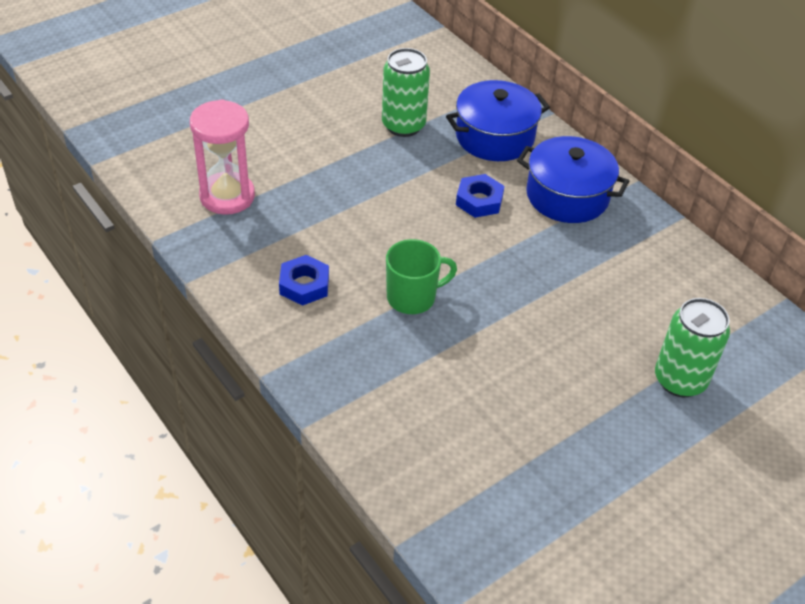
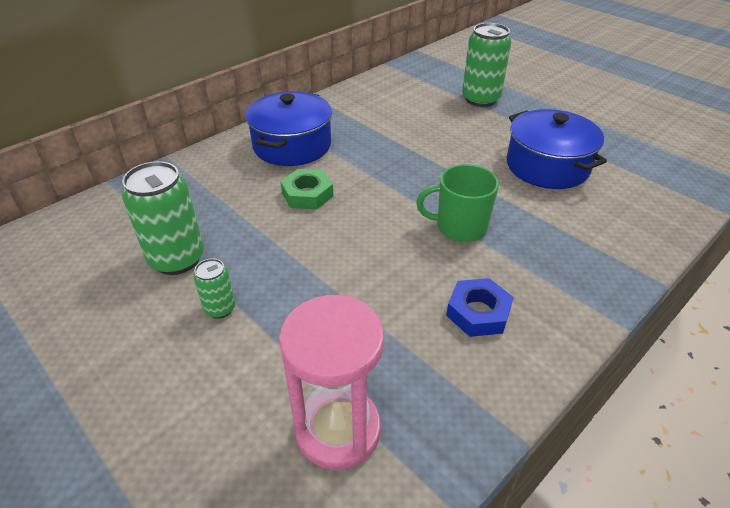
camera: 95 degrees left, 5 degrees down
(345, 147) = (220, 308): none -> green can
(412, 297) = (459, 227): green mug -> green mug turned 60 degrees counterclockwise
(479, 200) = (307, 194): blue nut -> green nut
(494, 137) = (203, 189): blue pot -> blue pot (547, 166)

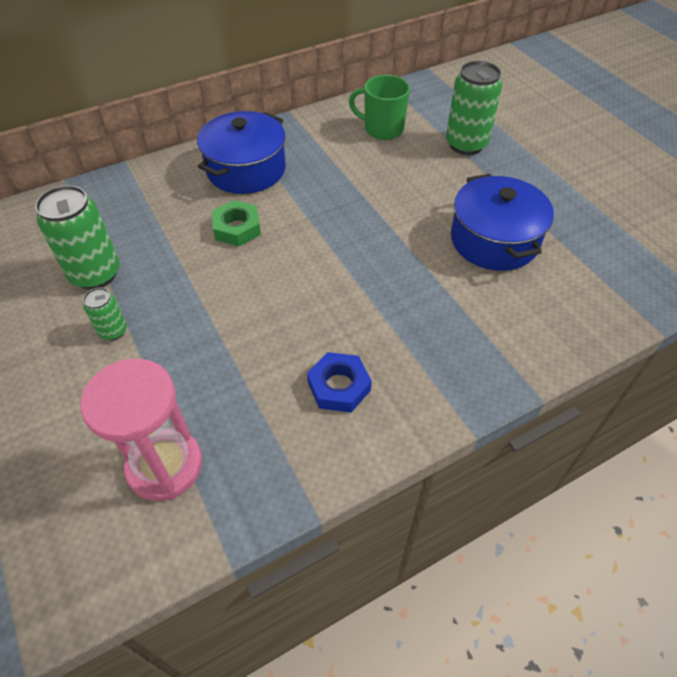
camera: 15 degrees right, 10 degrees up
(459, 227) = (366, 293): green mug -> green mug (382, 129)

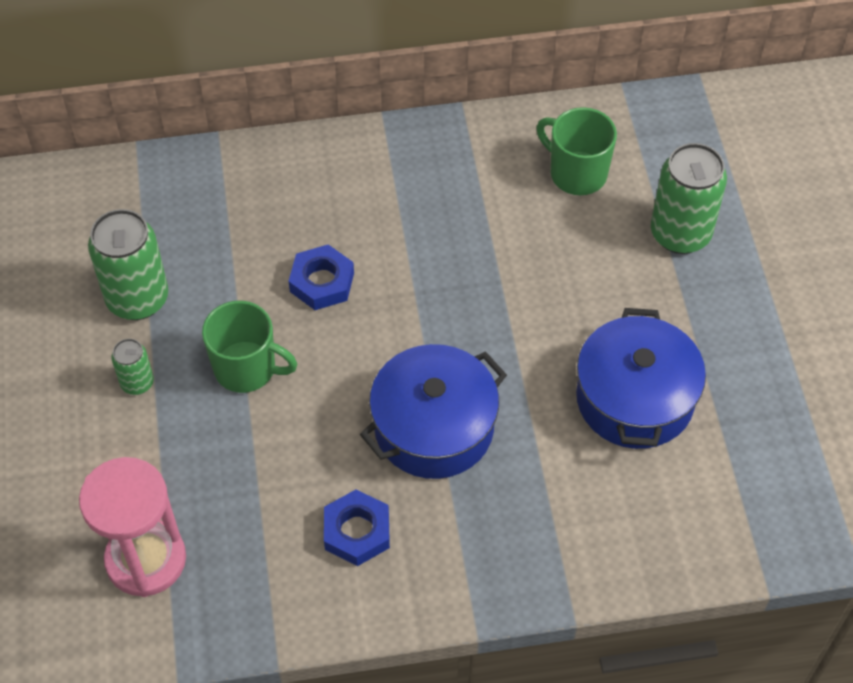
camera: 20 degrees right, 5 degrees up
(201, 297) = (247, 368): none -> green mug
(237, 228) = (322, 282): green nut -> blue nut
(246, 169) = (366, 191): blue pot -> blue pot (434, 427)

